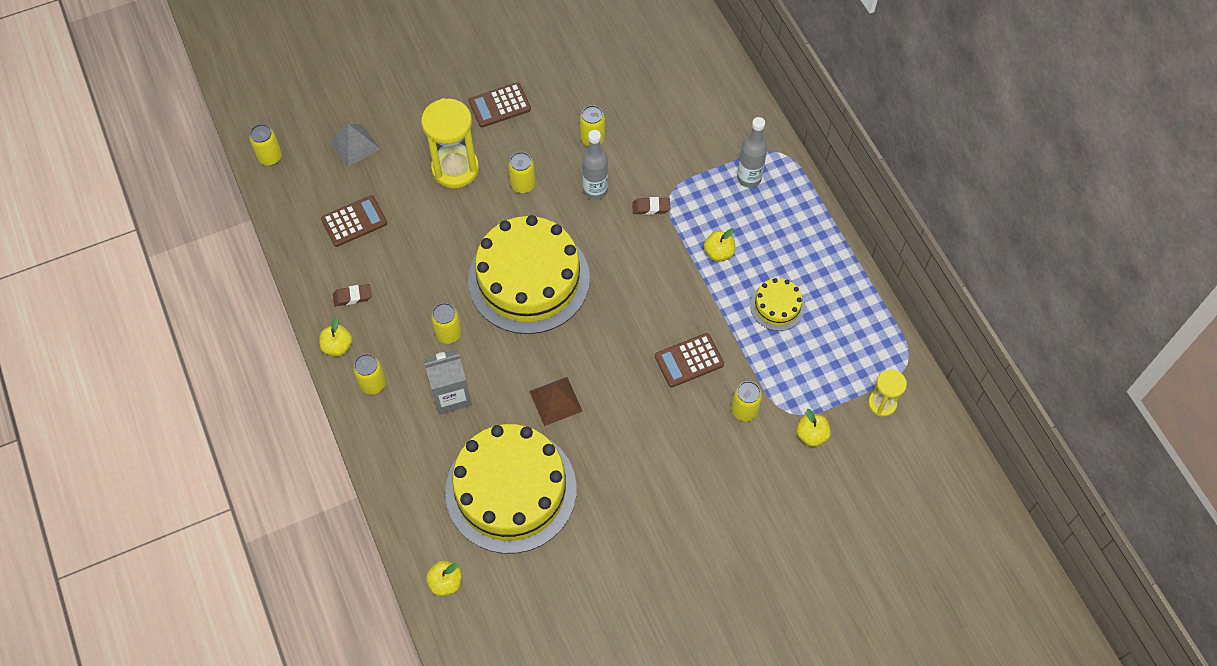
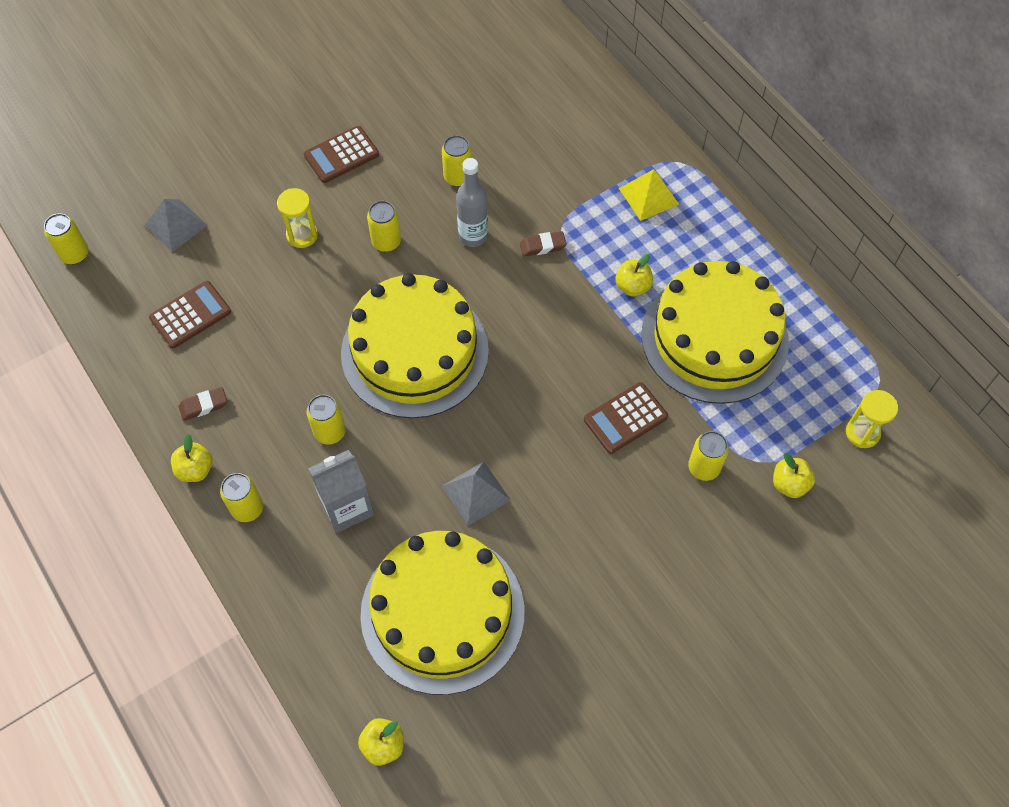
camera: 10 degrees left, 0 degrees up
(455, 169) = (302, 235): yellow hourglass -> yellow hourglass, size x0.55
(556, 401) = (476, 493): brown pyramid -> grey pyramid
(749, 178) = (649, 196): grey bottle -> yellow pyramid
(777, 306) = (714, 338): yellow cake -> yellow cake, size x2.25

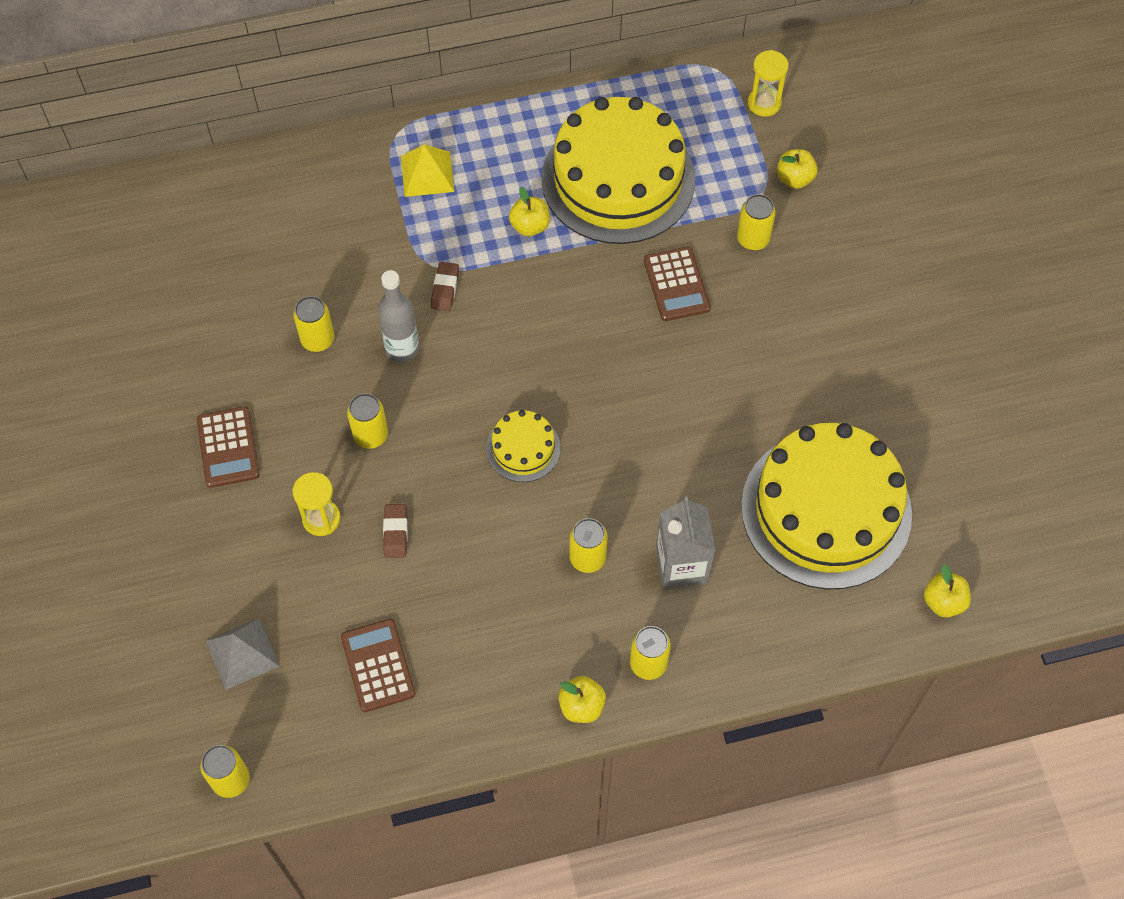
camera: 70 degrees left, 0 degrees up
(203, 406) = (504, 679): brown eraser -> brown eraser (396, 532)
(414, 352) = (523, 448): yellow cake -> yellow cake, size x0.44
(476, 493) = (709, 441): grey pyramid -> none

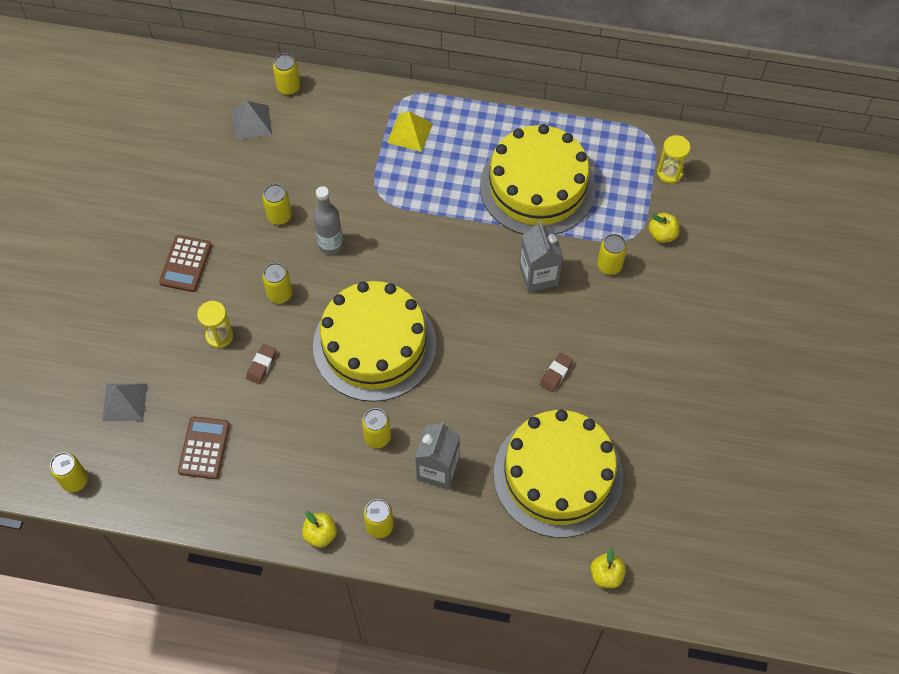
camera: 25 degrees right, 0 degrees up
(218, 237) = (251, 122): none -> grey pyramid
(242, 176) = (288, 87): none -> yellow can
(445, 289) = (380, 215): brown eraser -> brown eraser (556, 374)
(523, 448) = (374, 345): yellow cake -> yellow cake, size x2.25
(530, 226) = (459, 195): yellow apple -> none
(676, 284) = (538, 275): brown calculator -> grey carton

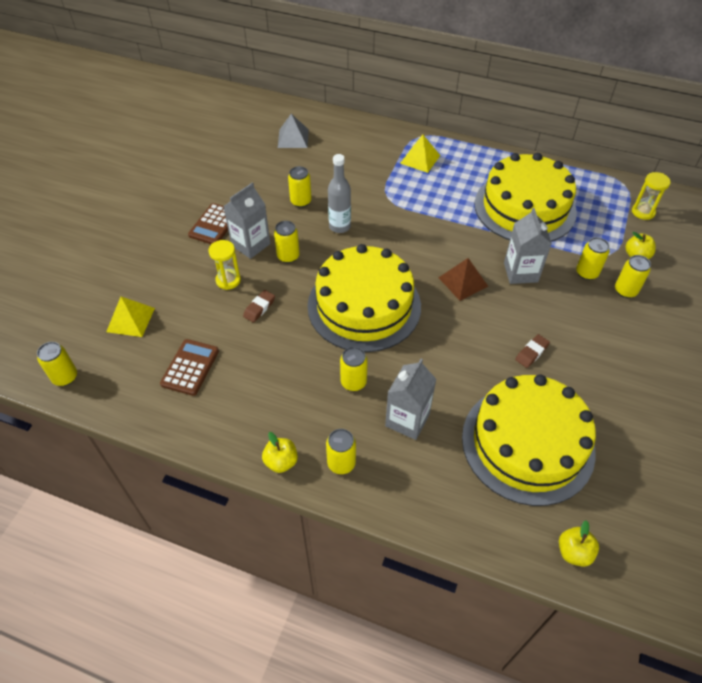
camera: 10 degrees right, 10 degrees down
(124, 402) = (130, 320): grey pyramid -> yellow pyramid
(234, 285) = (251, 245): none -> grey carton
(288, 87) = (327, 120): yellow can -> yellow can (625, 290)
(477, 297) = (463, 282): none -> brown pyramid

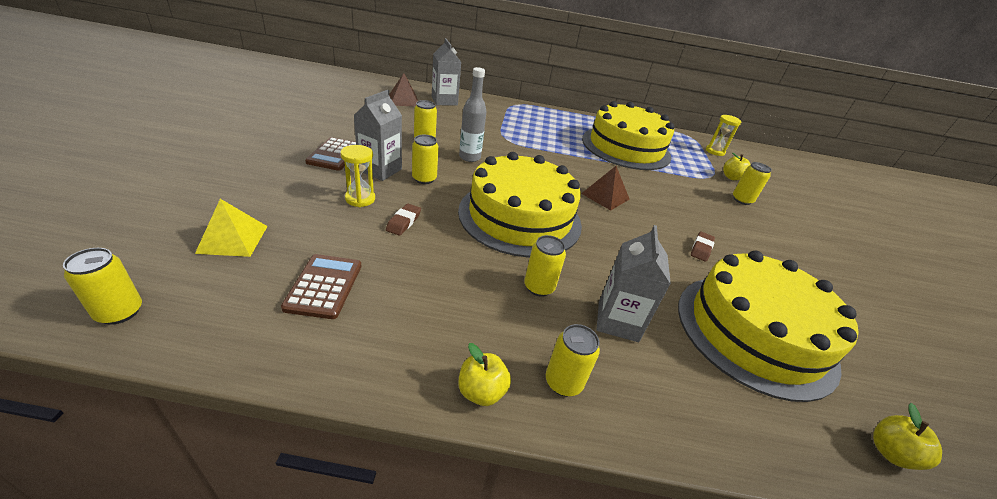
camera: 20 degrees left, 15 degrees down
(293, 138) = (403, 100): grey pyramid -> brown pyramid
(420, 159) = (523, 117): yellow pyramid -> none
(520, 272) = (650, 189): grey carton -> grey carton (444, 101)
(586, 273) = (703, 189): yellow can -> none

